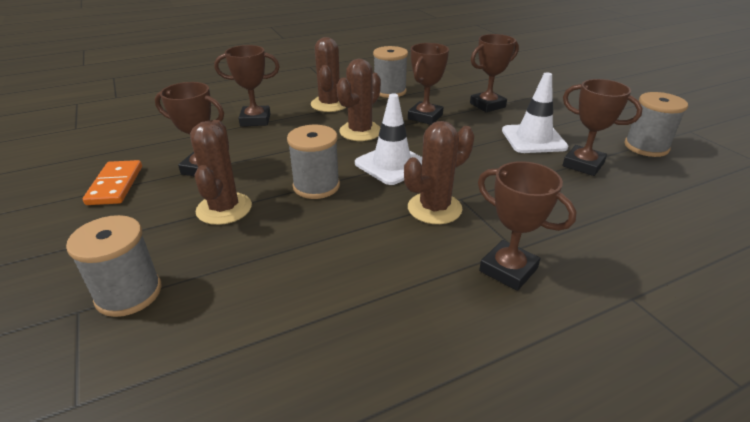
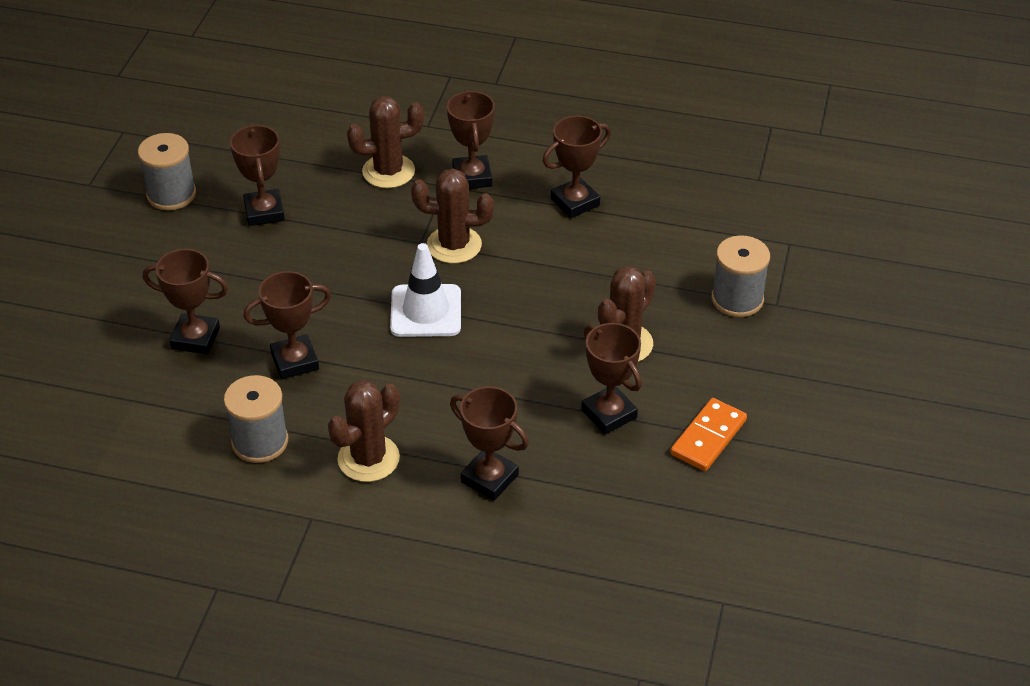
camera: 140 degrees left, 10 degrees up
(316, 186) = (523, 324): grey spool -> none
(360, 131) = (396, 379): brown cactus -> brown cactus (388, 171)
(385, 302) = (575, 202): none -> brown trophy
(533, 139) = (247, 262): white traffic cone -> none

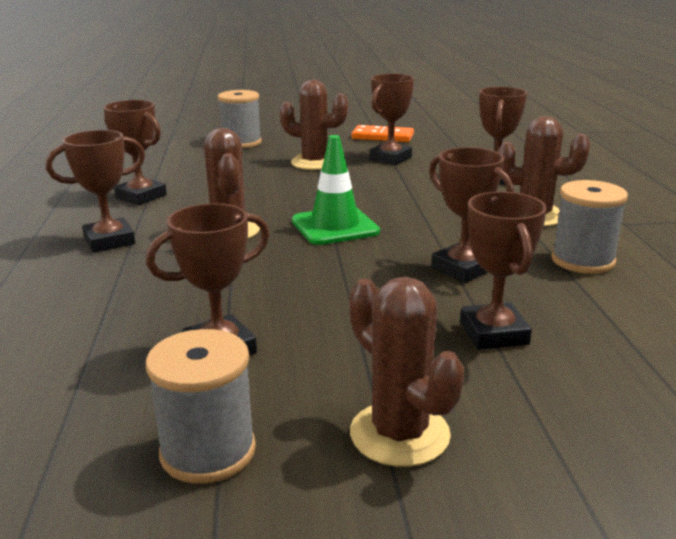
camera: 110 degrees left, 20 degrees down
(388, 171) = (106, 285): brown cactus -> brown cactus (399, 434)
(426, 311) = (335, 226): white traffic cone -> green traffic cone

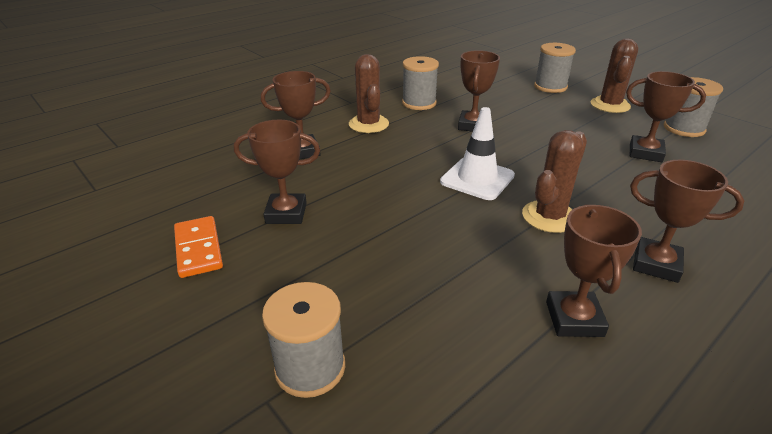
camera: 125 degrees left, 10 degrees up
(314, 163) = (343, 254): brown cactus -> none
(335, 226) = (477, 179): green traffic cone -> white traffic cone
(493, 333) = (522, 106): brown trophy -> none
(568, 416) = (550, 87): none -> grey spool

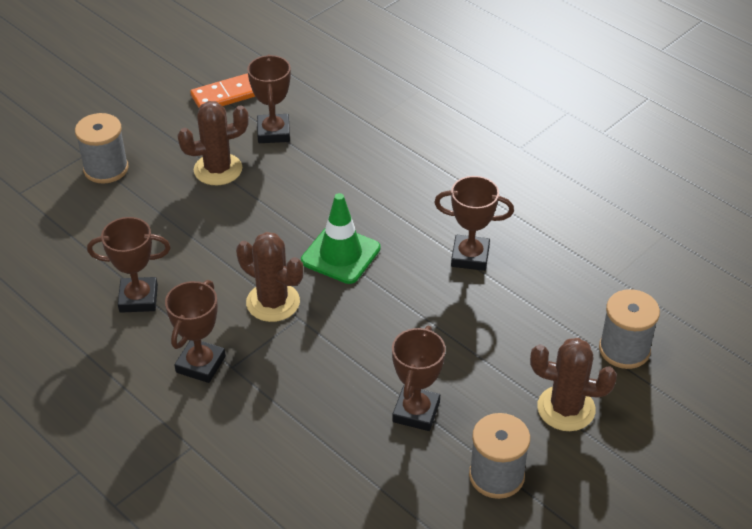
camera: 85 degrees right, 10 degrees up
(302, 151) = (386, 126): brown trophy -> none
(368, 124) = (458, 168): brown cactus -> brown cactus (218, 169)
(419, 103) = (529, 208): grey spool -> none
(477, 179) = (340, 255): white traffic cone -> green traffic cone

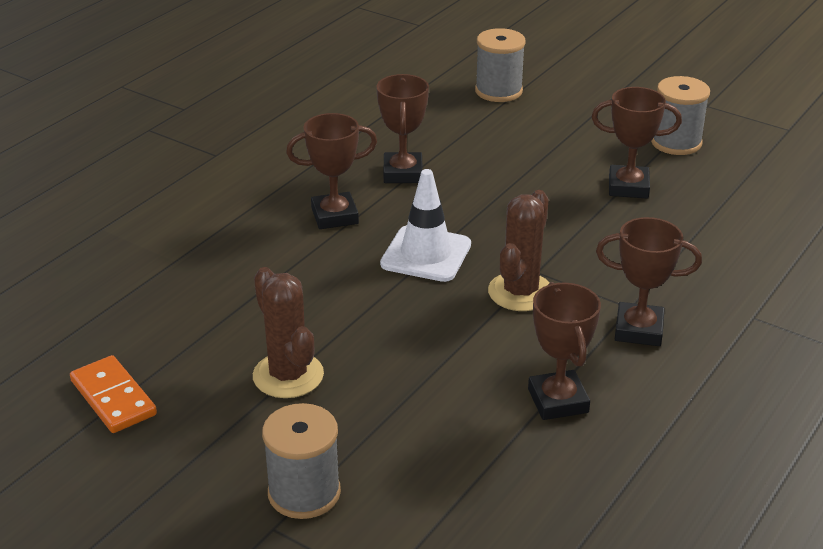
camera: 100 degrees left, 10 degrees down
(273, 132) = (200, 337): brown trophy -> brown trophy (334, 216)
(340, 255) = (426, 254): green traffic cone -> white traffic cone
(566, 408) = (582, 115): brown cactus -> none

